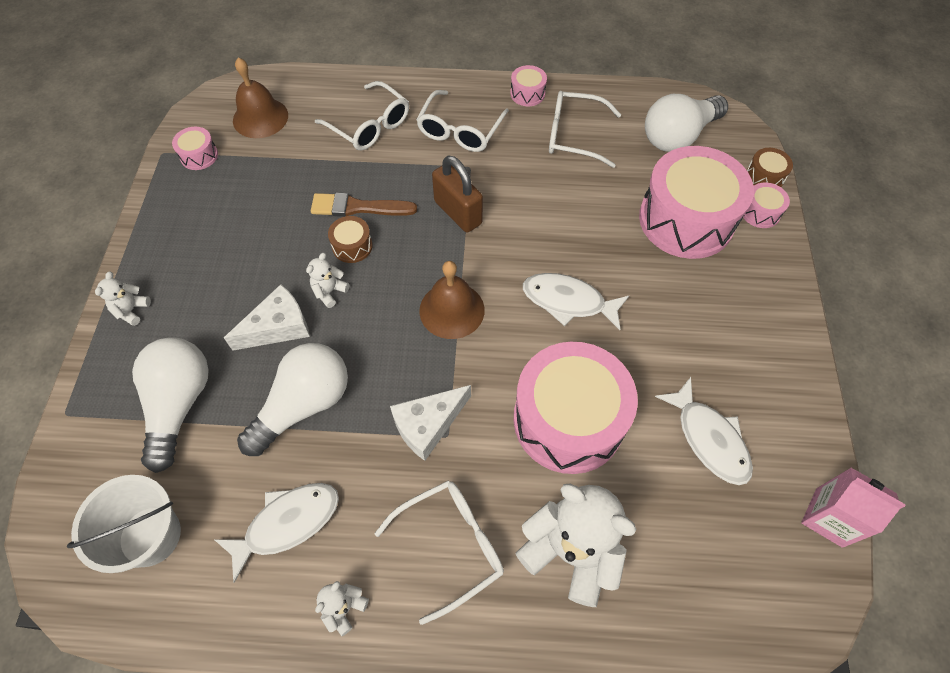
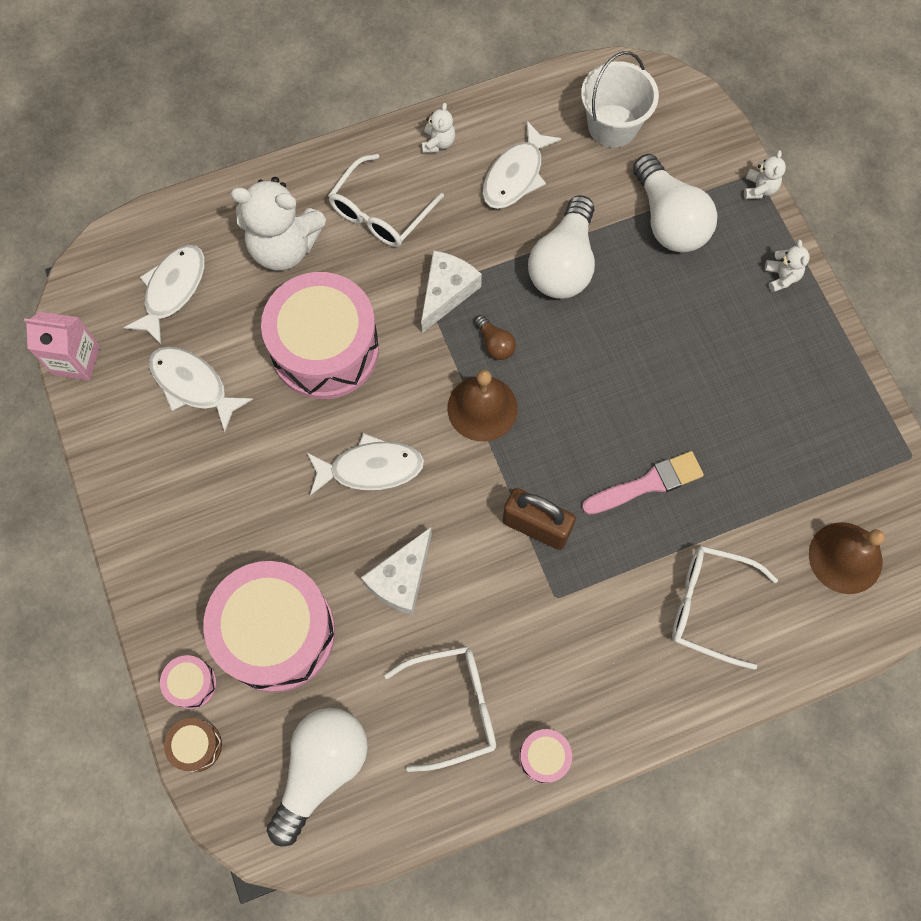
camera: 155 degrees right, 10 degrees up
(199, 156) = (868, 471): pink drum -> none
(278, 327) = (635, 320): white cheese -> white cheese (401, 579)
(329, 291) = (612, 375): white teddy bear -> white teddy bear (759, 189)
(352, 246) = (623, 434): brown drum -> none
(358, 207) = (647, 484): brown brush -> pink brush
(410, 358) = (495, 344): none -> brown light bulb
(460, 131) = (597, 649): white glasses -> none
(709, 554) = (172, 290): none -> white fish

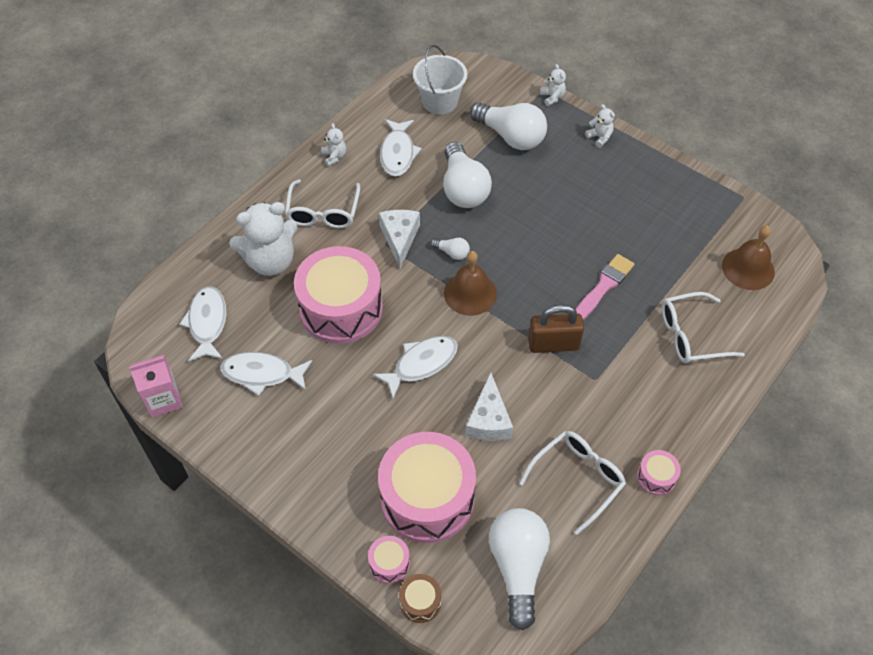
camera: 30 degrees left, 15 degrees down
(495, 344) = (452, 253): brown light bulb -> white light bulb

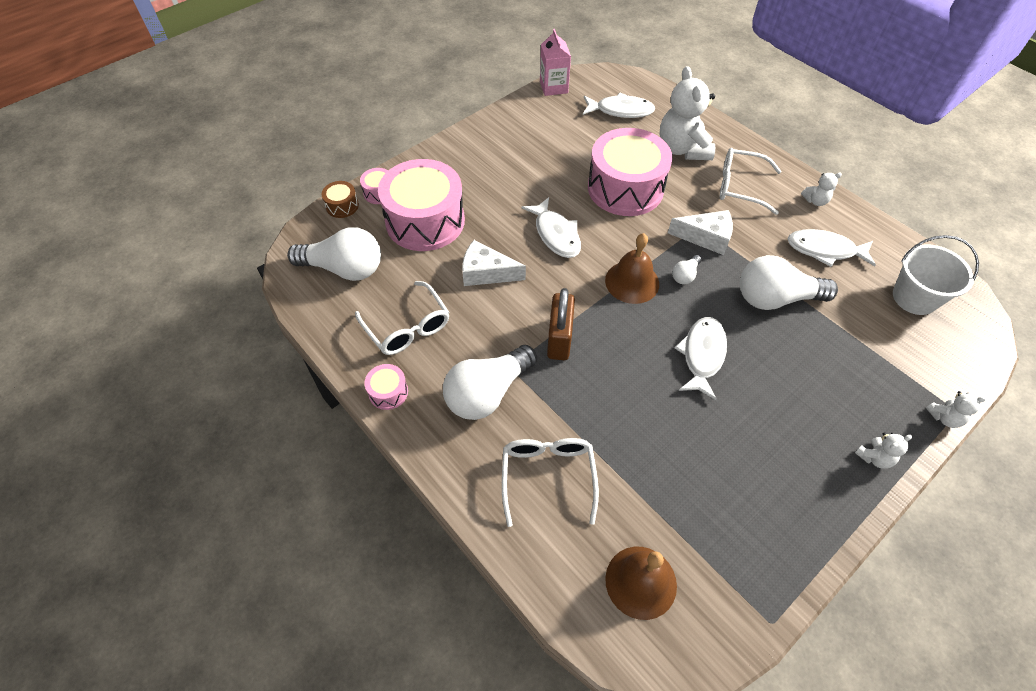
camera: 100 degrees right, 0 degrees up
(262, 374) = (565, 137): white fish -> white fish (702, 355)
(510, 136) = (863, 357): white light bulb -> white light bulb (488, 393)
(604, 286) = (629, 403): pink brush -> none

